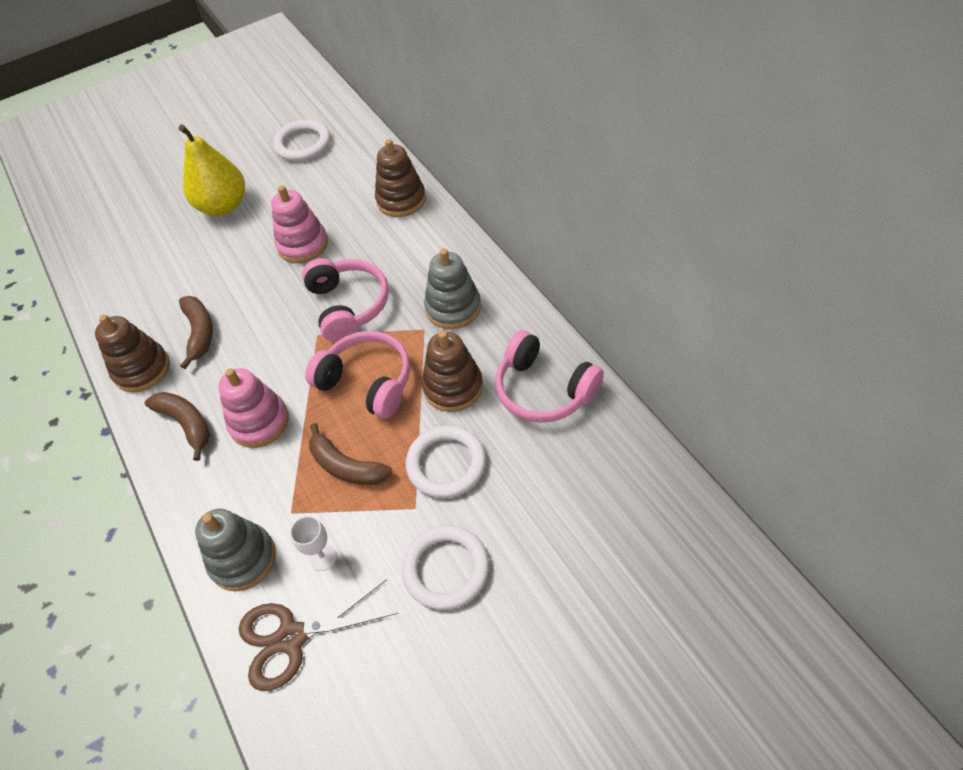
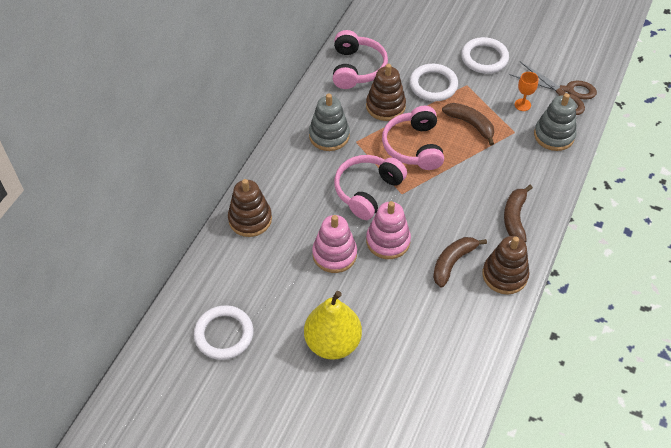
camera: 130 degrees left, 0 degrees up
(259, 422) = (481, 181): pink stacking toy -> pink stacking toy (388, 241)
(323, 557) = (522, 105): white goblet -> orange goblet
(346, 466) = (470, 124): brown banana -> brown banana turned 45 degrees counterclockwise

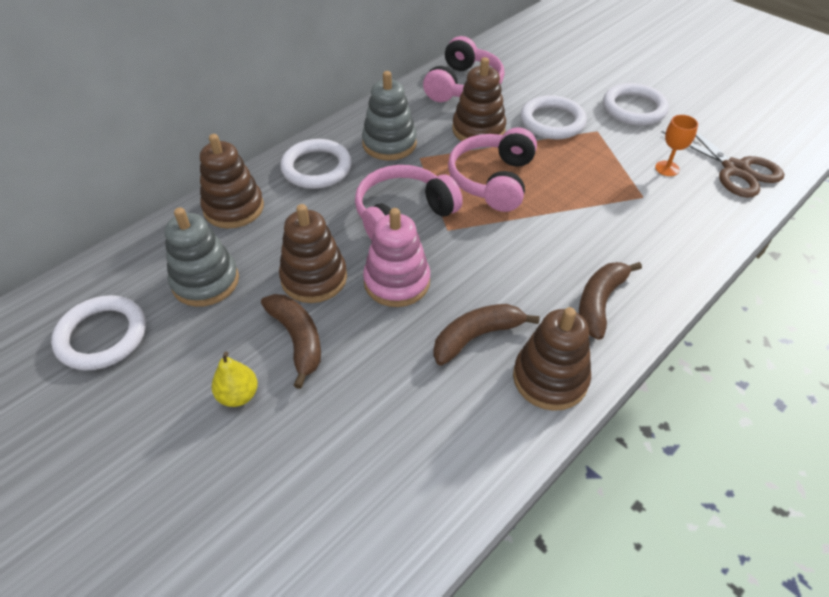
camera: 20 degrees right, 5 degrees down
(289, 170) = (316, 168): none -> white ring
(332, 342) = (238, 395): yellow pear -> yellow pear, size x0.48
(334, 254) = (314, 278): pink stacking toy -> brown stacking toy
(470, 124) = (583, 174): brown banana -> brown banana (297, 340)
(554, 135) = (701, 214): grey stacking toy -> grey stacking toy (205, 281)

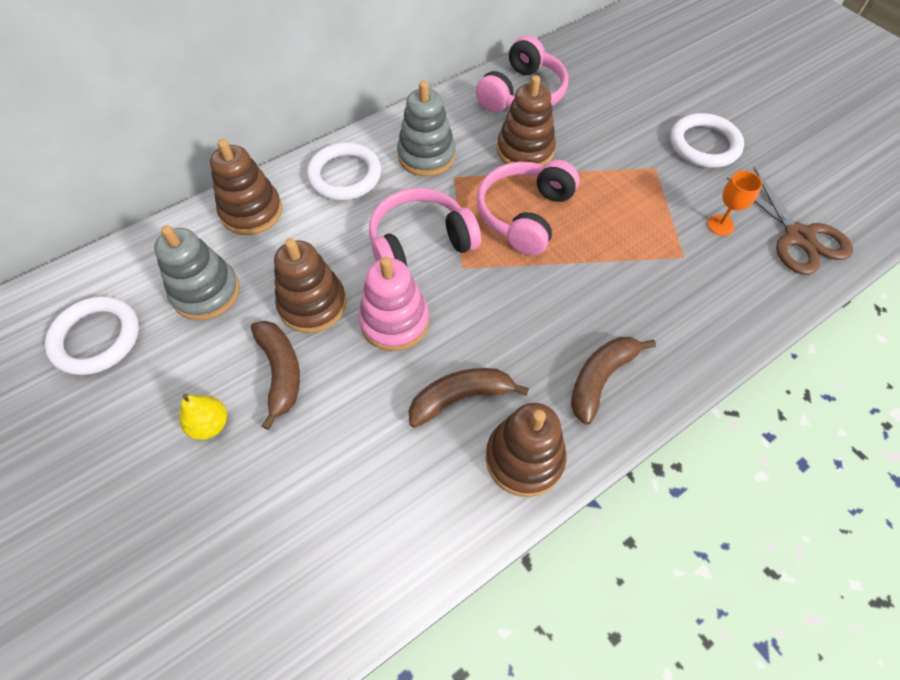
camera: 10 degrees right, 10 degrees up
(552, 121) = (608, 150): white ring -> none

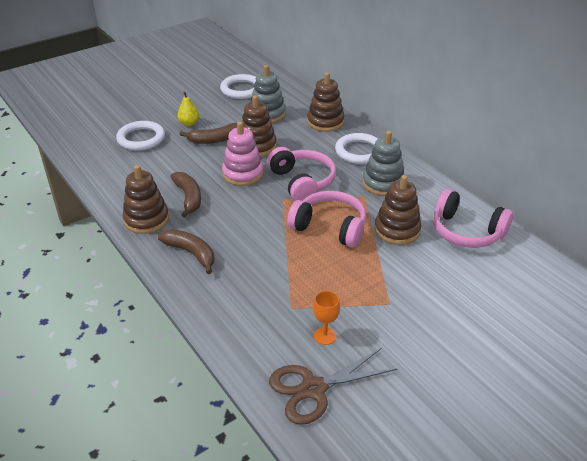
camera: 90 degrees right, 20 degrees down
(704, 145) = (425, 341): white ring -> white ring (141, 138)

